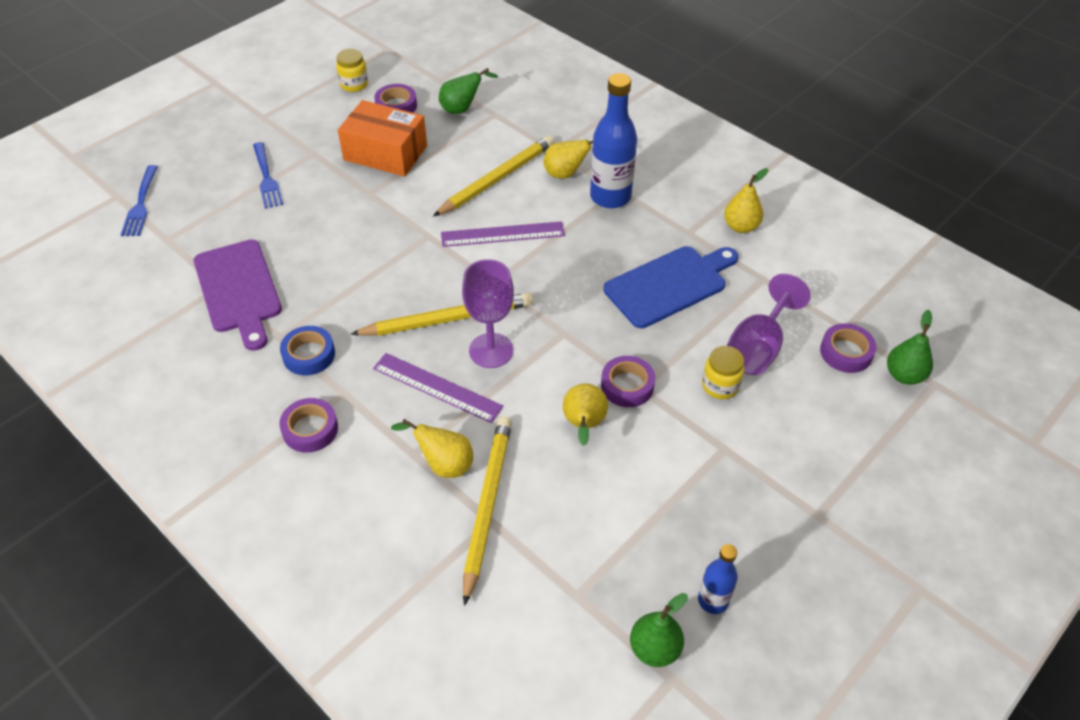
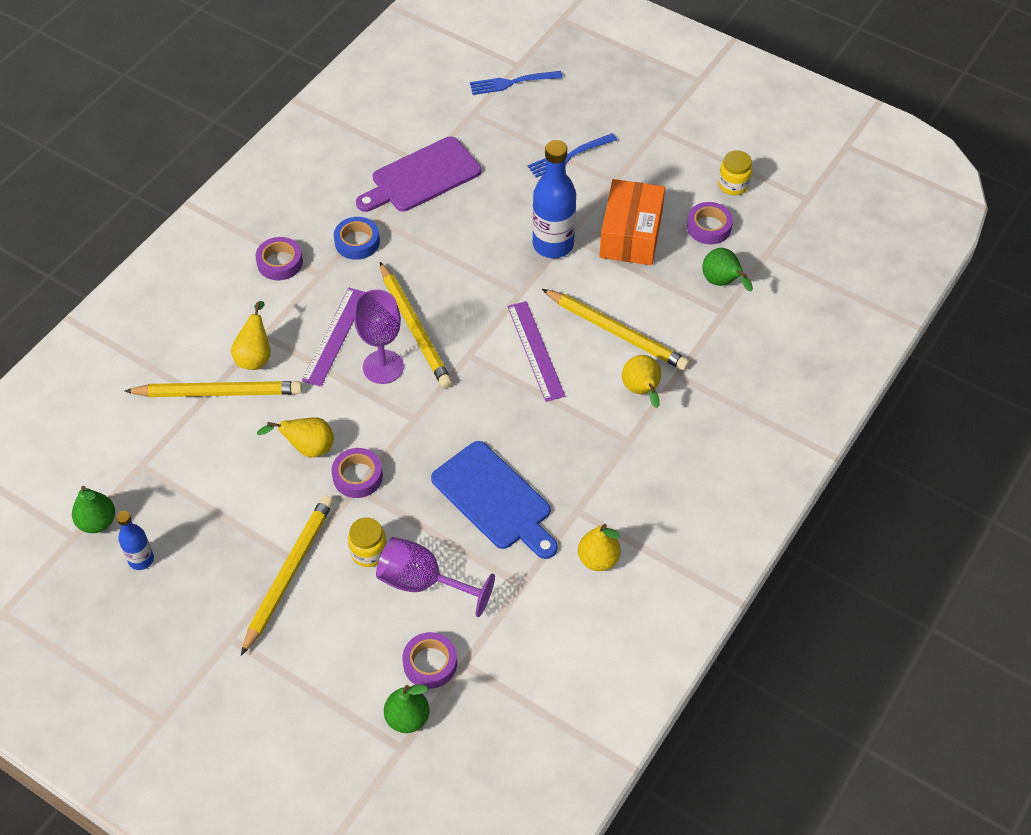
camera: 80 degrees right, 5 degrees up
(610, 197) = (615, 434): blue bottle -> blue bottle (553, 245)
(741, 455) = (289, 573): none -> yellow pencil

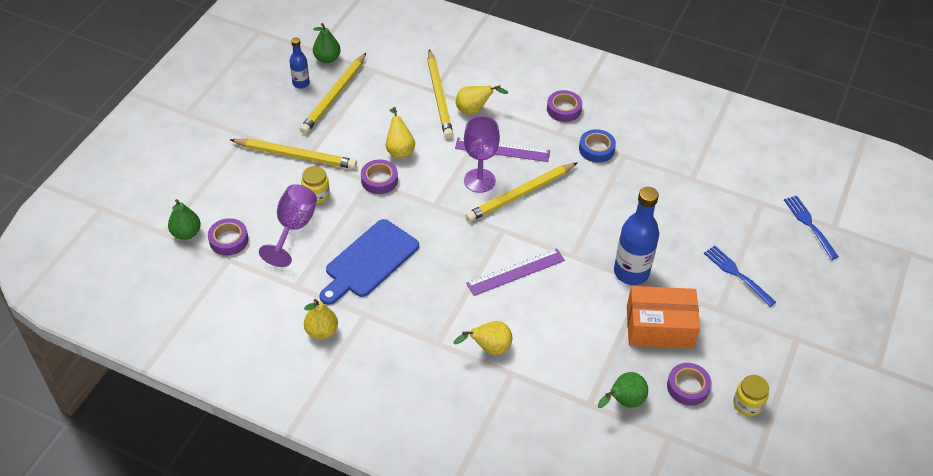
camera: 80 degrees right, 5 degrees down
(422, 177) = (677, 179): purple cutting board -> none
(616, 332) = (547, 325): yellow pencil -> yellow pencil (334, 96)

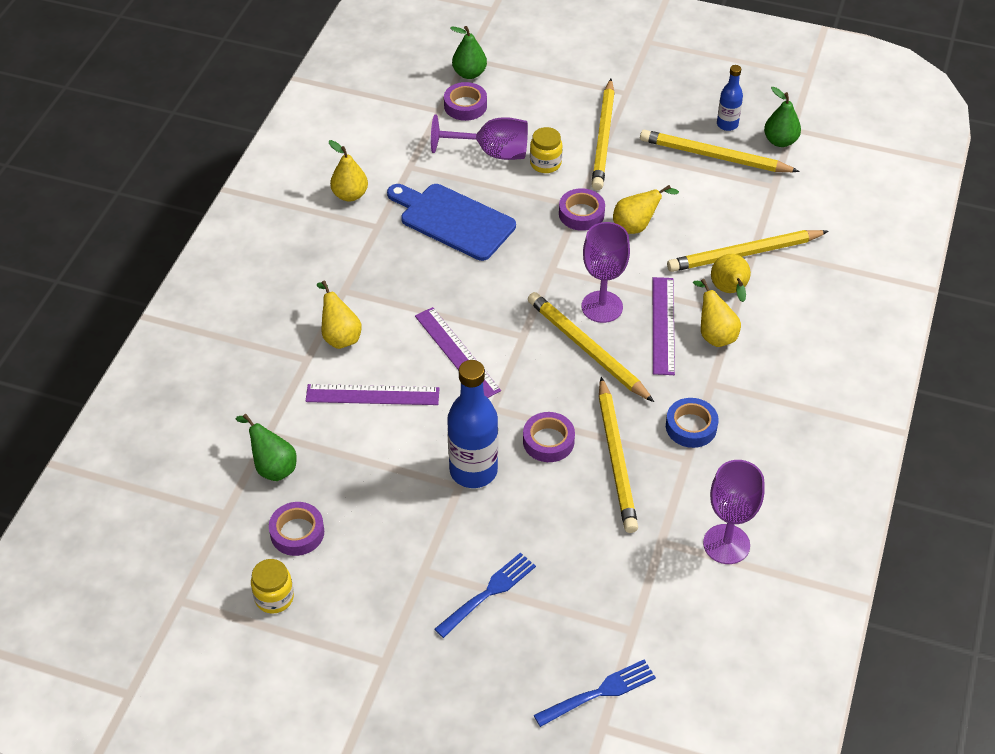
camera: 85 degrees right, 0 degrees up
(514, 124) = (714, 334): none -> yellow pear
(554, 330) = (372, 395): none -> purple ruler
(564, 109) = (760, 387): purple tape -> purple tape (548, 441)
(622, 191) = (616, 458): none -> yellow pencil
(659, 327) = (387, 502): orange box -> none
(693, 147) = (726, 544): none -> purple goblet

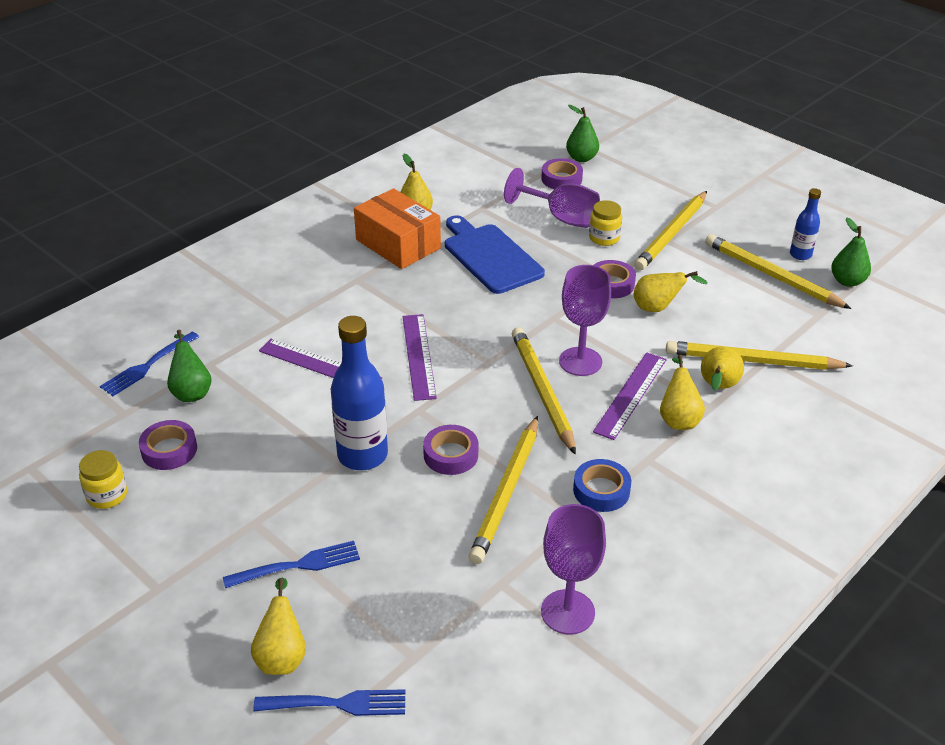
camera: 25 degrees right, 10 degrees down
(210, 455) = (148, 365): none -> blue fork
(340, 336) = (327, 312): yellow pear -> yellow pear (282, 655)
(356, 236) = (398, 244): none -> orange box

